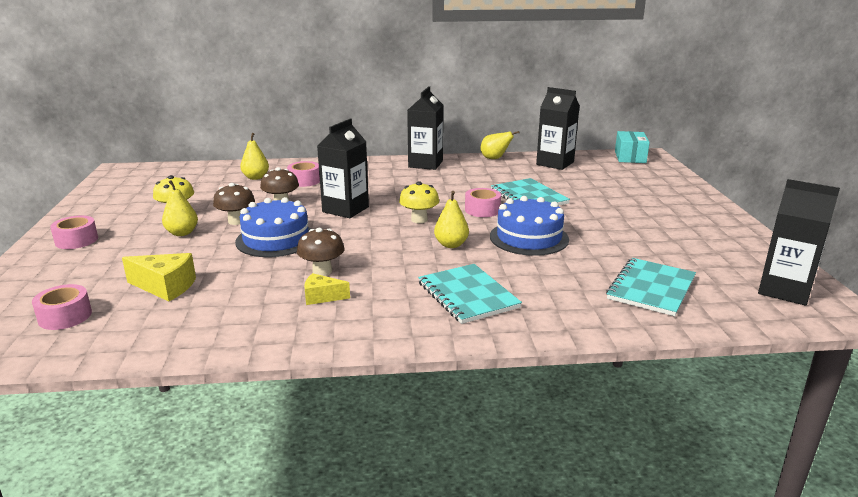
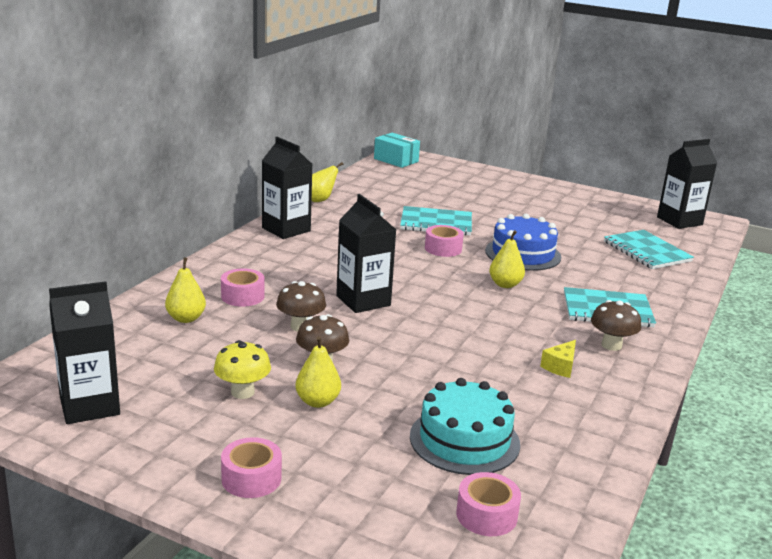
camera: 60 degrees left, 0 degrees up
(165, 287) = (464, 440): yellow cheese -> turquoise cake
(276, 239) = (402, 354): blue cake -> none
(322, 271) = (506, 352): brown mushroom -> brown mushroom (611, 345)
(419, 220) = (433, 278): yellow mushroom -> none
(555, 163) = (369, 186): black carton -> black carton (89, 406)

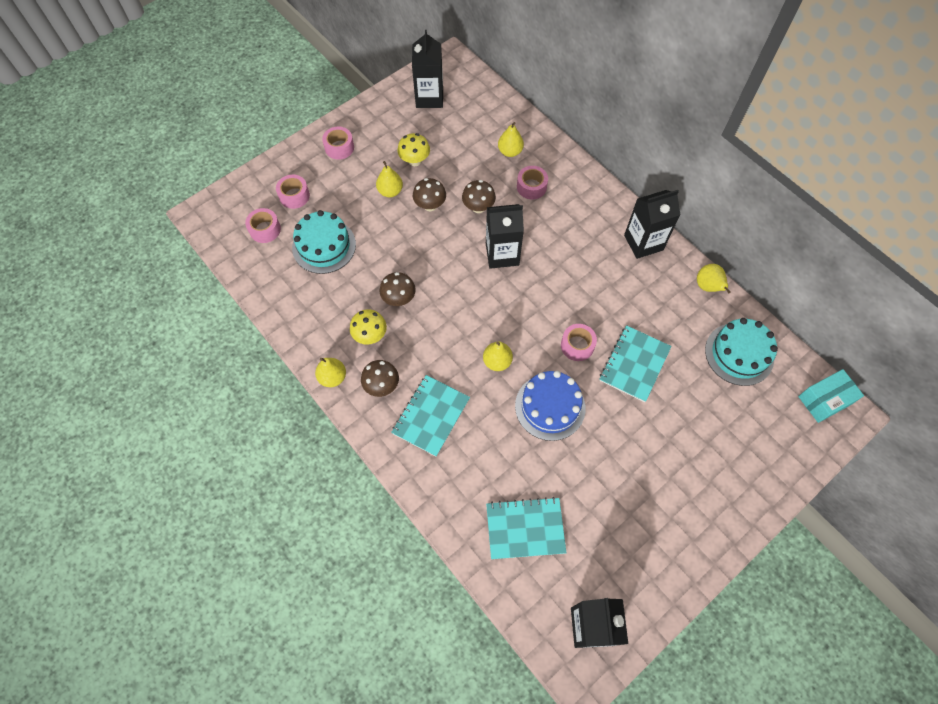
camera: 115 degrees right, 40 degrees up
(382, 186) = (739, 354): none -> turquoise cake
(392, 502) = (294, 196): none -> pink tape
(489, 357) = (399, 299): none -> brown mushroom
(560, 367) = (370, 335): yellow cheese -> yellow mushroom
(643, 381) = (333, 377): none -> yellow pear

